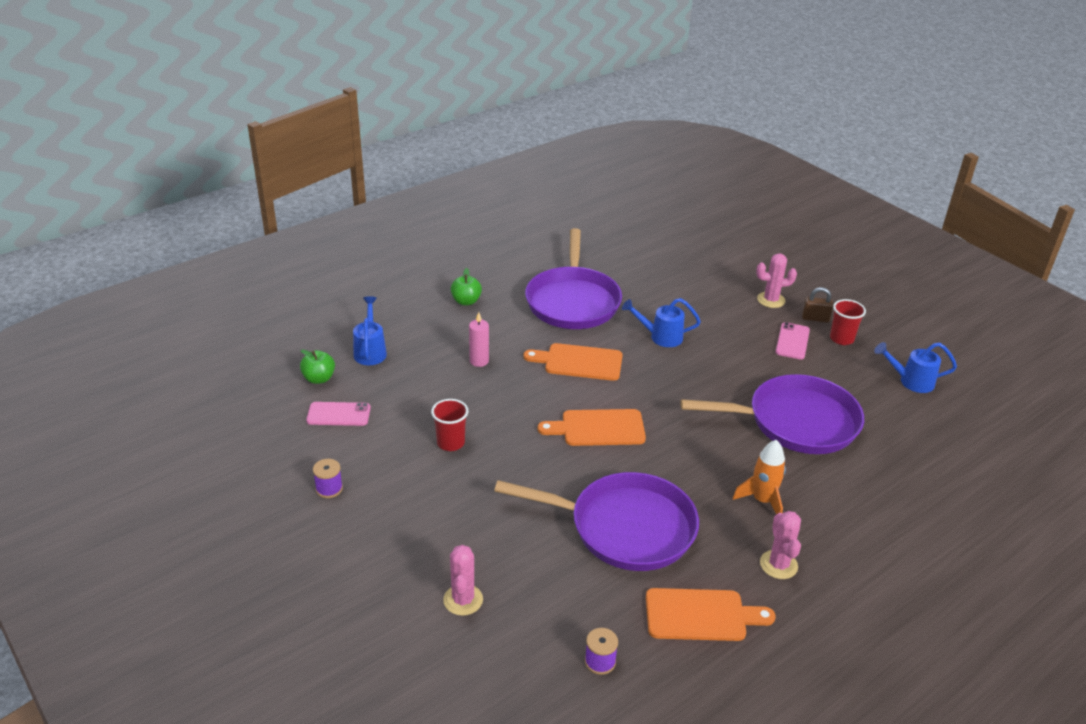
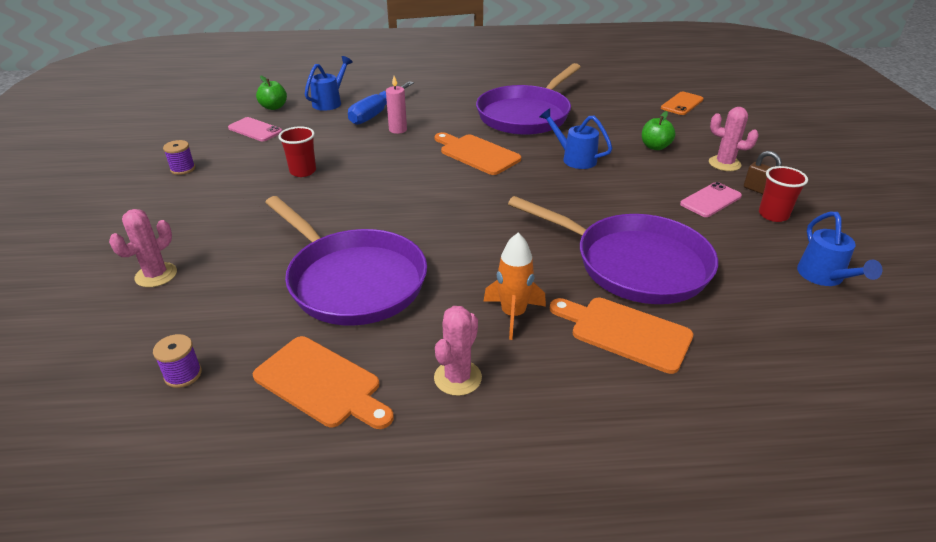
camera: 35 degrees right, 0 degrees up
(435, 349) = (376, 113): none -> blue screwdriver
(466, 301) = (439, 93): green apple -> green apple (655, 147)
(598, 428) = (431, 202): orange cutting board -> orange cutting board (625, 332)
(684, 243) = (682, 104): none -> orange phone
(911, 381) = (824, 277): blue watering can -> blue watering can turned 135 degrees counterclockwise

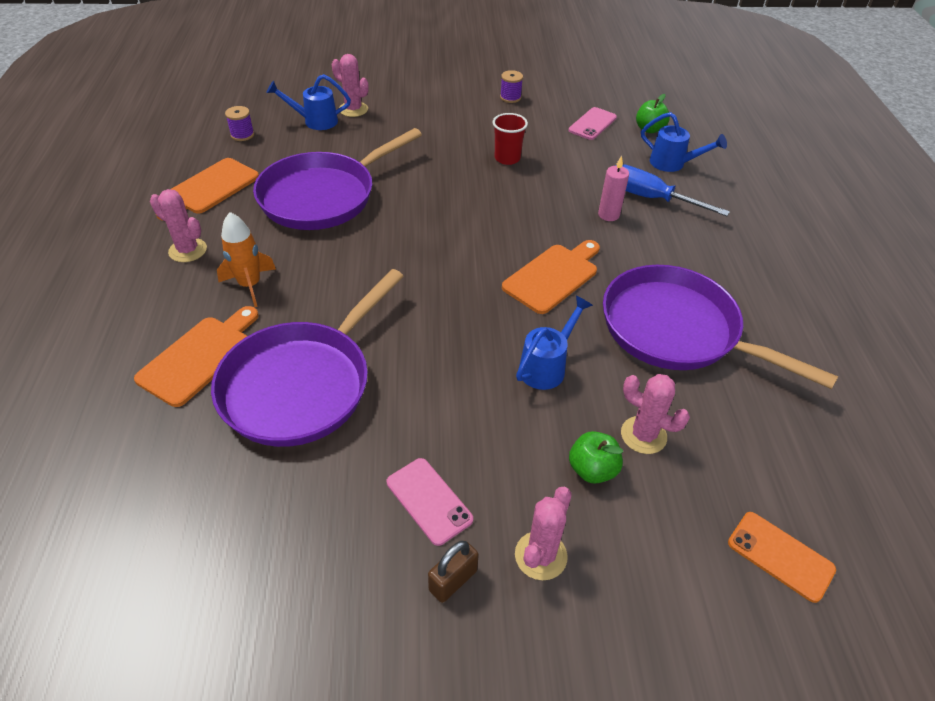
camera: 90 degrees right, 10 degrees up
(621, 131) = (643, 435): none -> pink cactus
(773, 215) = (381, 573): red cup -> none
(824, 277) = (226, 579): blue watering can -> blue watering can (315, 121)

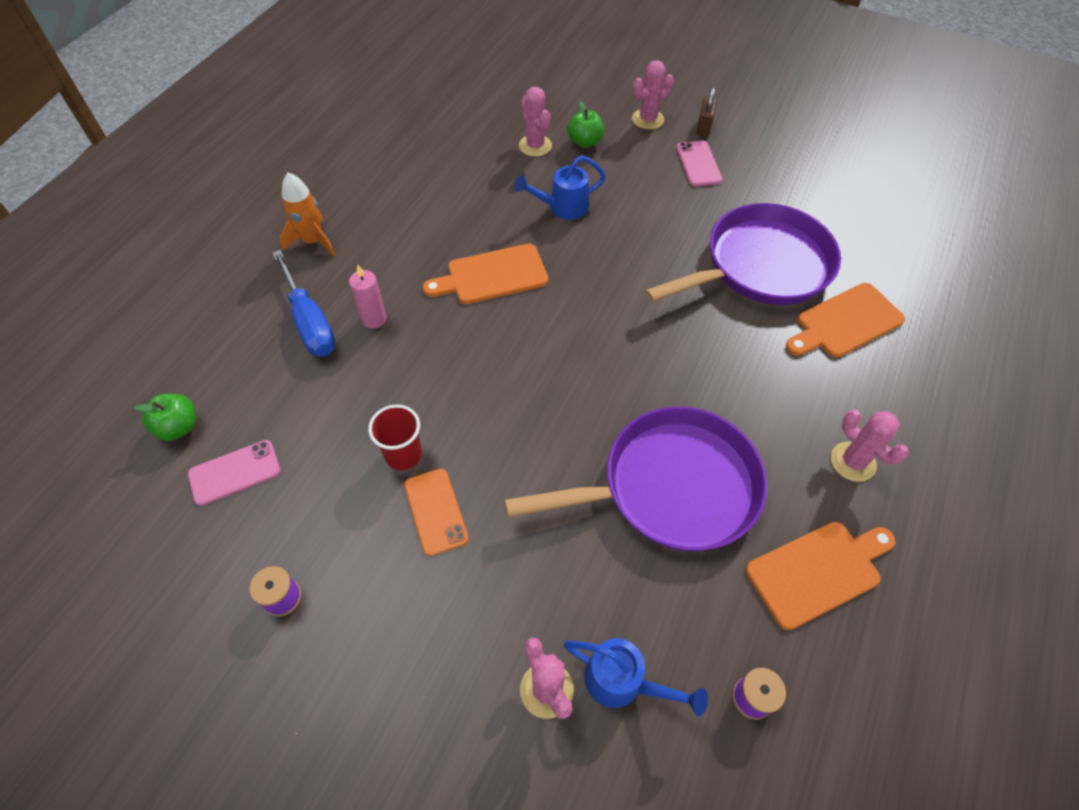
camera: 150 degrees left, 10 degrees up
(250, 285) = (788, 383): orange rocket -> orange rocket (313, 241)
(453, 580) = (703, 127): brown padlock -> brown padlock turned 60 degrees counterclockwise
(672, 164) = (227, 357): blue watering can -> none
(677, 330) = (439, 194): purple pan -> none
(780, 556) = (518, 76): orange phone -> orange phone (435, 511)

